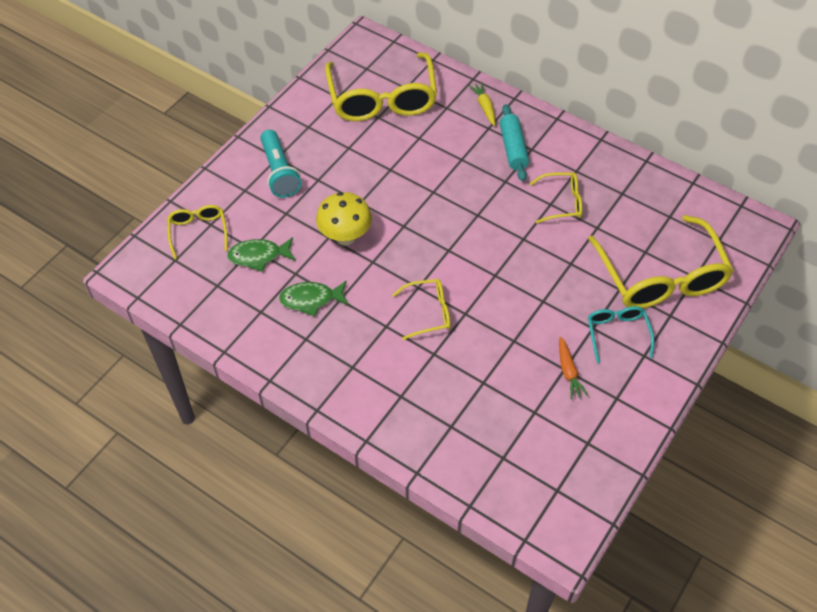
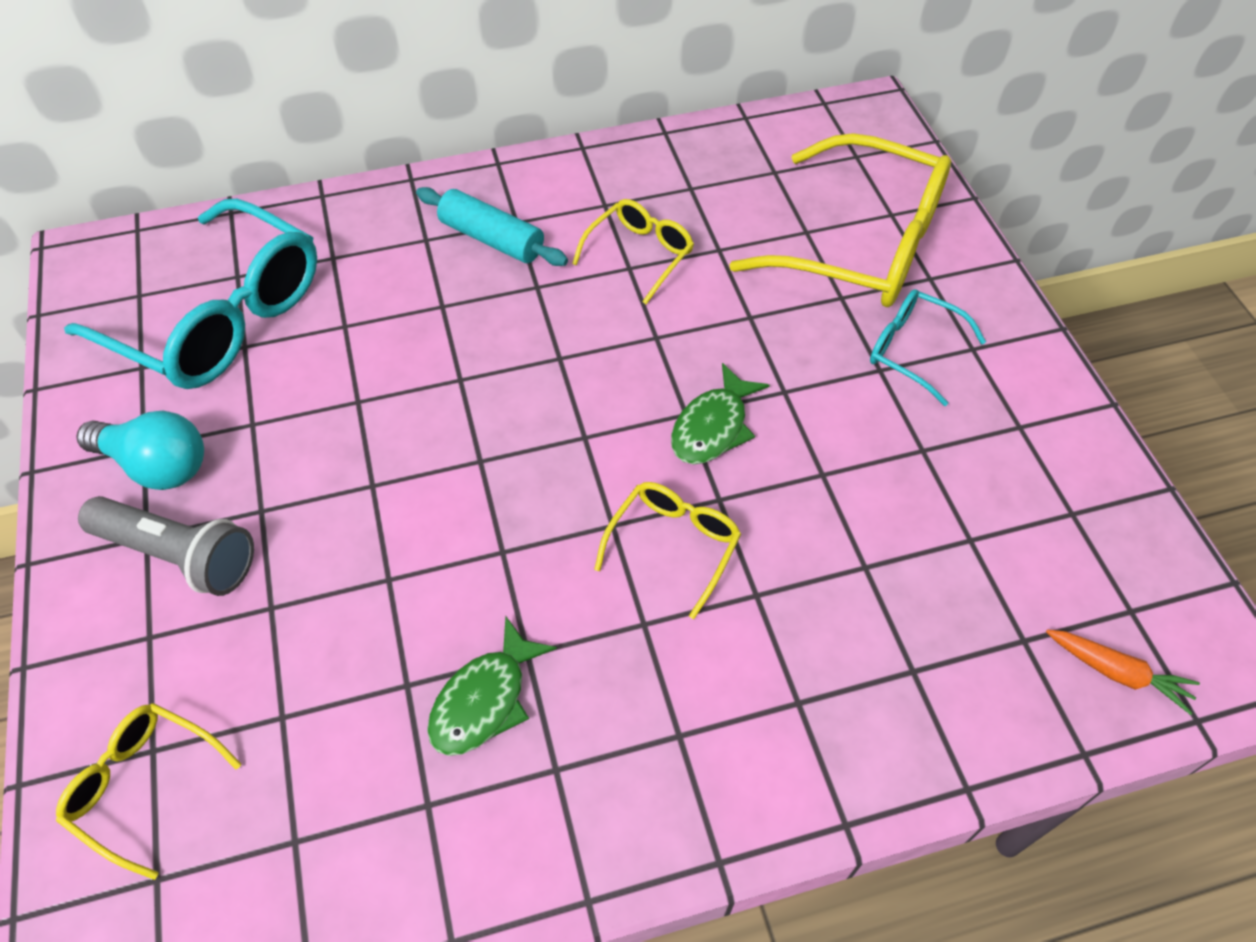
camera: 50 degrees left, 0 degrees up
(259, 256) = (309, 718): green fish -> green fish (713, 427)
(279, 172) = (179, 555): turquoise flashlight -> grey flashlight
(305, 136) = (157, 465): none -> turquoise light bulb
(345, 237) = (415, 555): yellow mushroom -> none
(382, 98) = (218, 317): yellow glasses -> turquoise glasses
(484, 107) = (385, 218): yellow carrot -> none
(568, 372) = (932, 449): orange carrot -> orange carrot (1117, 673)

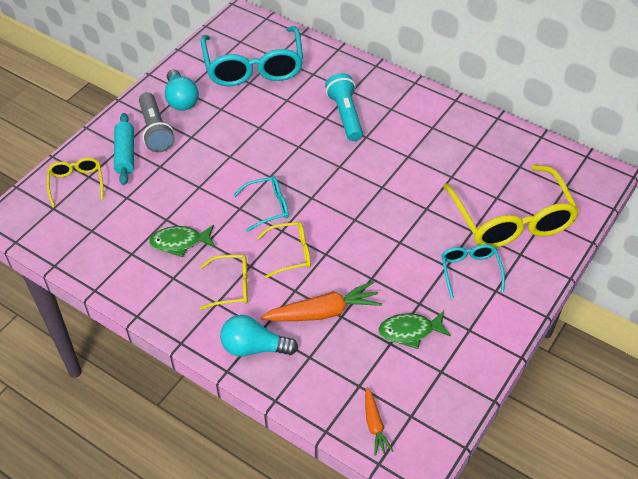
camera: 50 degrees right, 5 degrees down
(465, 279) = (345, 115): none -> turquoise flashlight
(492, 239) = (374, 108): turquoise rolling pin -> turquoise rolling pin (125, 154)
(542, 510) = (267, 207): none -> turquoise glasses
(639, 255) = (418, 155): yellow glasses -> yellow glasses (231, 286)
(713, 427) = (357, 231): green fish -> green fish (410, 331)
(828, 743) = (254, 347): none -> turquoise light bulb
(836, 586) = (323, 312): none -> orange carrot

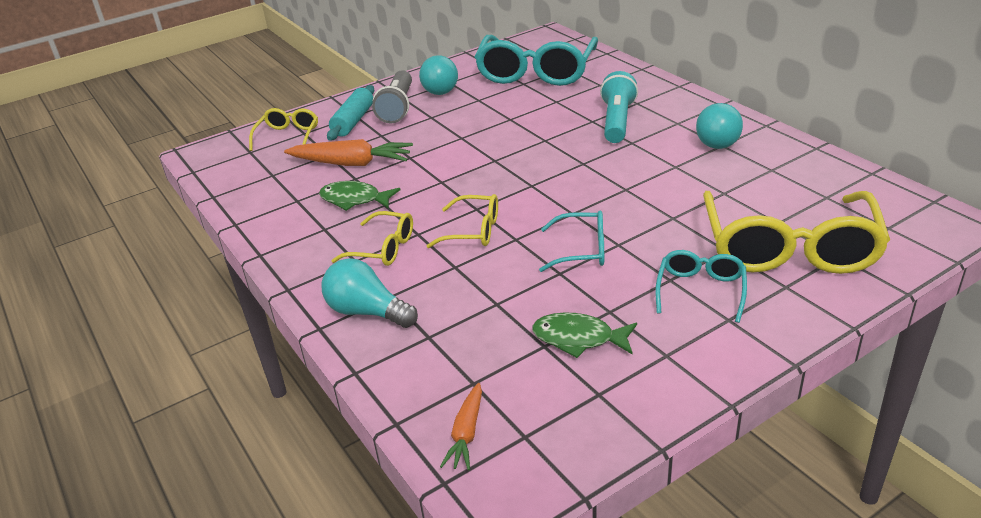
camera: 25 degrees right, 15 degrees down
(267, 207) = (473, 185): turquoise glasses -> turquoise glasses (581, 250)
(323, 312) = (475, 294): orange carrot -> orange carrot (351, 163)
(427, 122) = (717, 139): none -> turquoise light bulb

